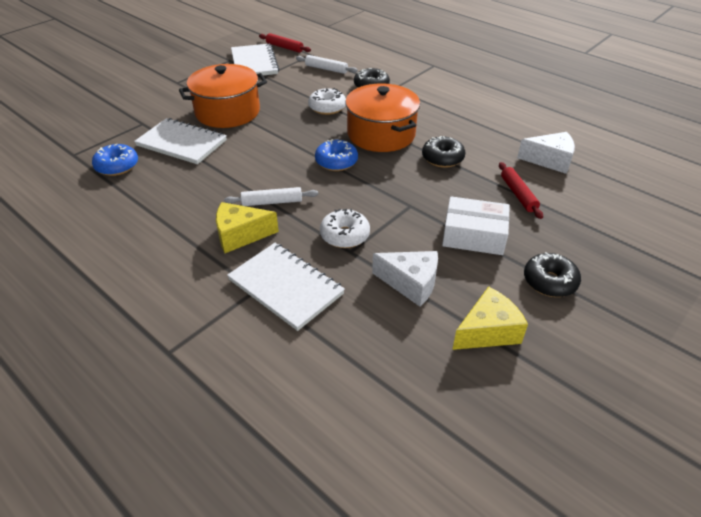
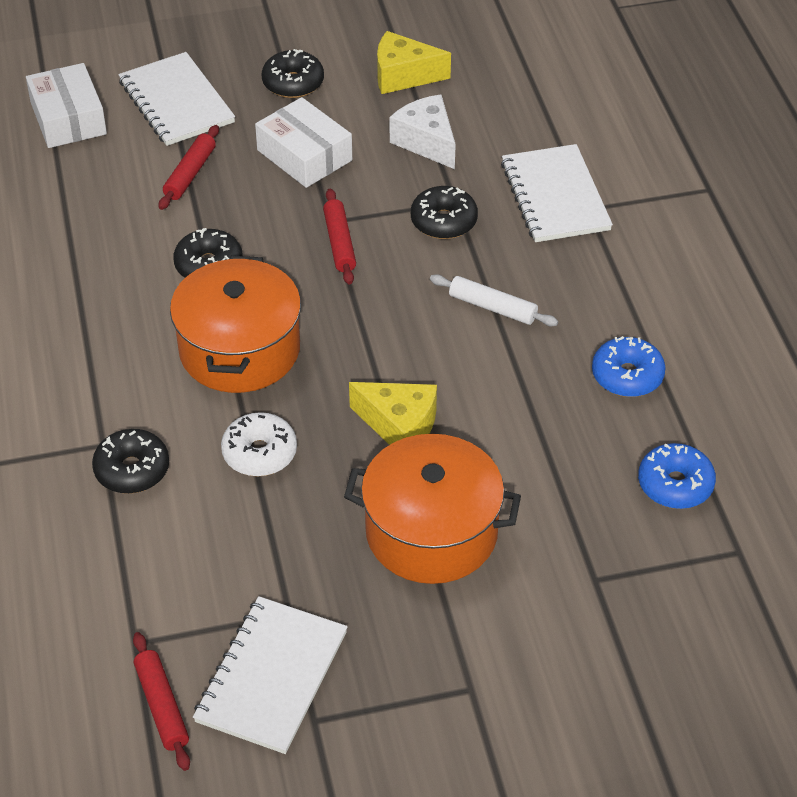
camera: 145 degrees left, 5 degrees up
(182, 143) = (552, 488): white notebook -> white notebook (176, 102)
(240, 235) = (563, 279): yellow cheese -> yellow cheese (399, 426)
(326, 69) = (155, 570): white rolling pin -> none
(336, 162) = (353, 331): blue donut -> blue donut (627, 376)
(345, 235) = (443, 221): white donut -> black donut
(391, 197) = (339, 243): none -> red rolling pin
(550, 160) = (83, 195): white cheese -> none
(627, 192) = (68, 118): none -> white box

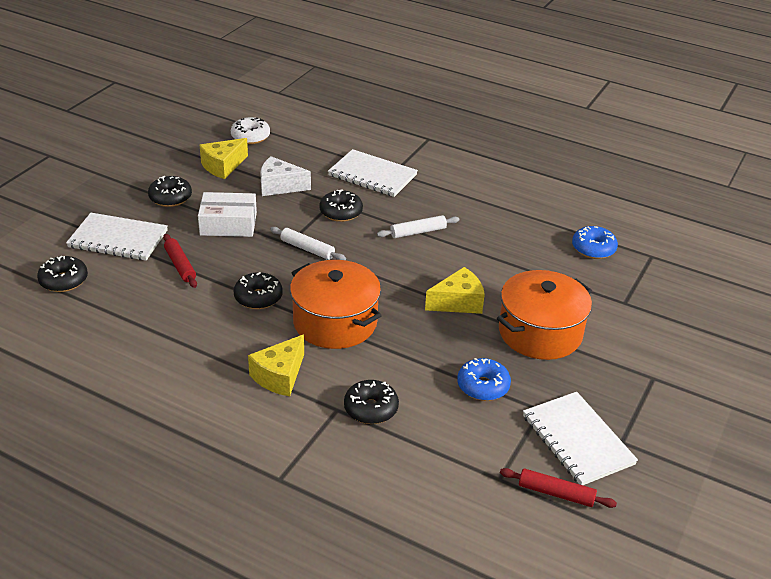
camera: 50 degrees left, 10 degrees down
(68, 118) = (64, 281): white box -> black donut
(105, 367) = (279, 376): none -> yellow cheese
(259, 453) = (417, 357): white donut -> white donut (250, 137)
(339, 243) = (307, 249): red rolling pin -> white rolling pin
(627, 376) = (512, 223): blue donut -> blue donut (483, 386)

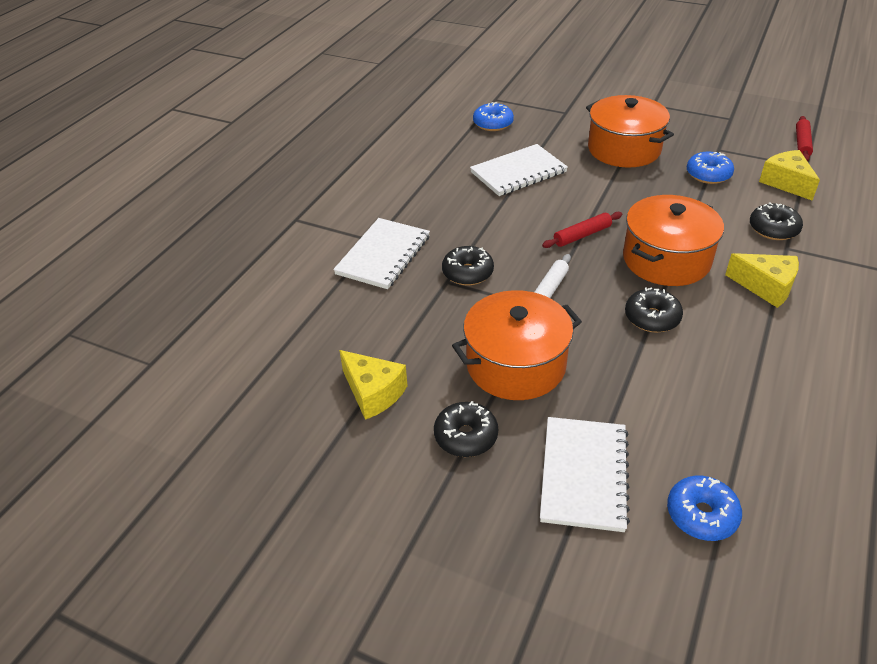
camera: 90 degrees left, 5 degrees up
(64, 281) = (701, 515): black donut -> blue donut
(180, 265) = (619, 395): red rolling pin -> red rolling pin (582, 235)
(228, 224) = (516, 364): white box -> orange pot
(250, 137) = (288, 376): white donut -> none
(279, 186) = (418, 329): white cheese -> none
(418, 232) = (493, 217): white rolling pin -> none
(458, 302) = (601, 190): yellow cheese -> yellow cheese (786, 183)
(577, 440) = (741, 135): white notebook -> white notebook (518, 172)

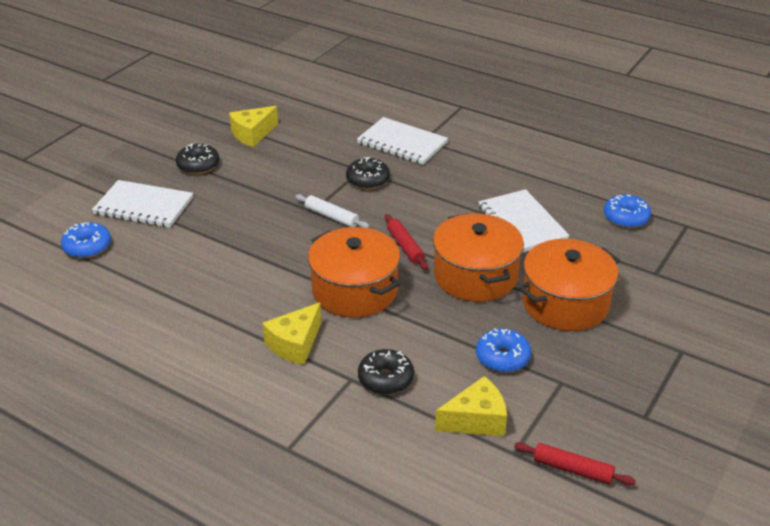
camera: 95 degrees right, 5 degrees down
(516, 364) = (254, 191): orange pot -> orange pot (475, 276)
(652, 318) = (279, 265): black donut -> none

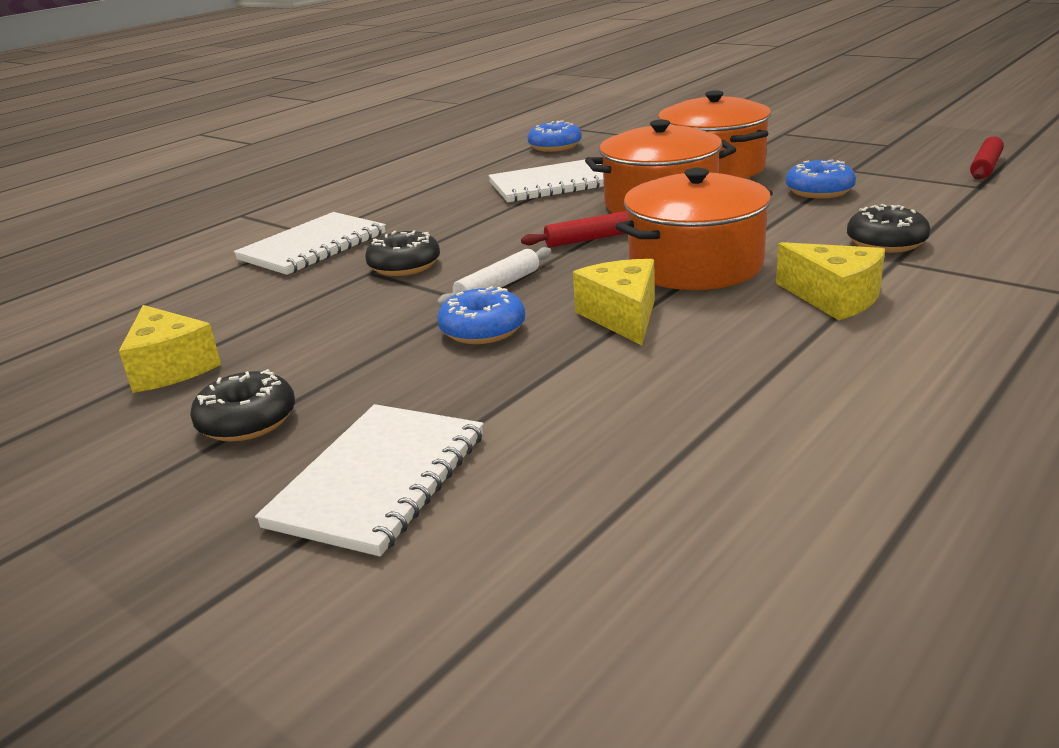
camera: 80 degrees left, 10 degrees down
(87, 247) = (530, 551): blue donut -> blue donut (483, 330)
(476, 420) = (937, 200): yellow cheese -> yellow cheese (622, 317)

